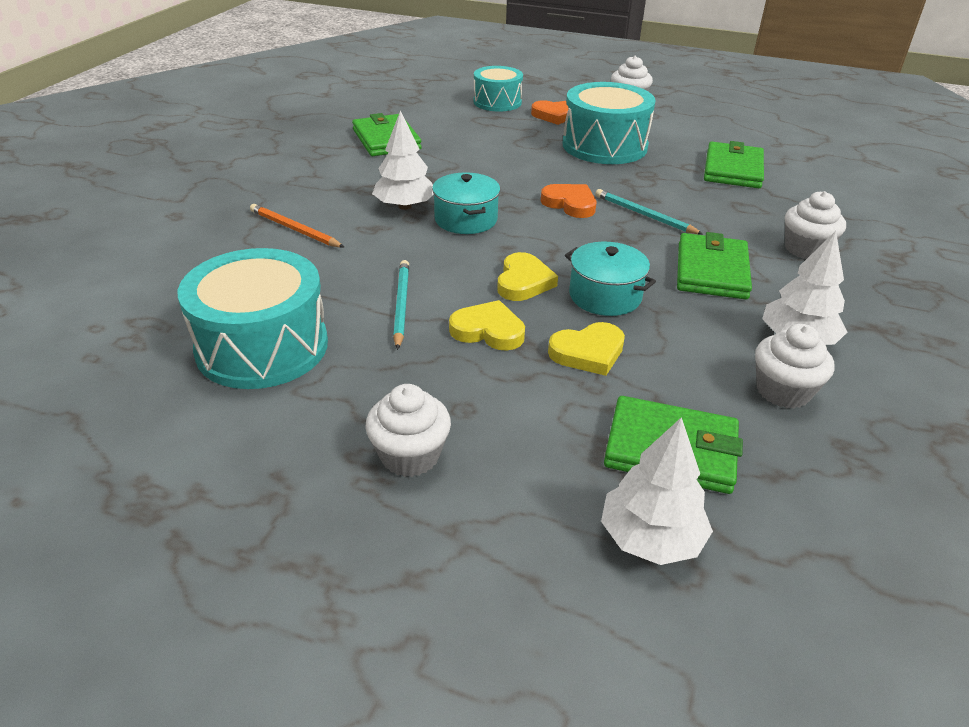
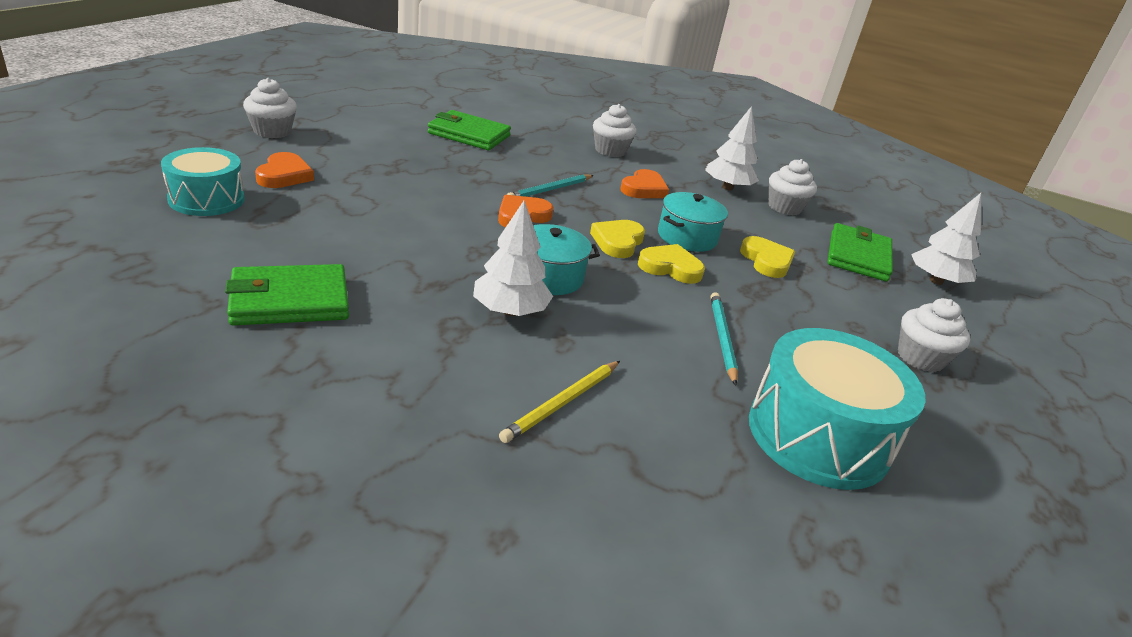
camera: 90 degrees left, 5 degrees down
(294, 229) = (562, 403): orange pencil -> yellow pencil
(401, 305) = (722, 338): turquoise pencil -> turquoise pencil turned 90 degrees clockwise
(488, 331) = (750, 298): yellow heart -> yellow heart (617, 242)
(604, 146) = (390, 171): turquoise drum -> none
(711, 271) = (644, 189): green wallet -> orange heart

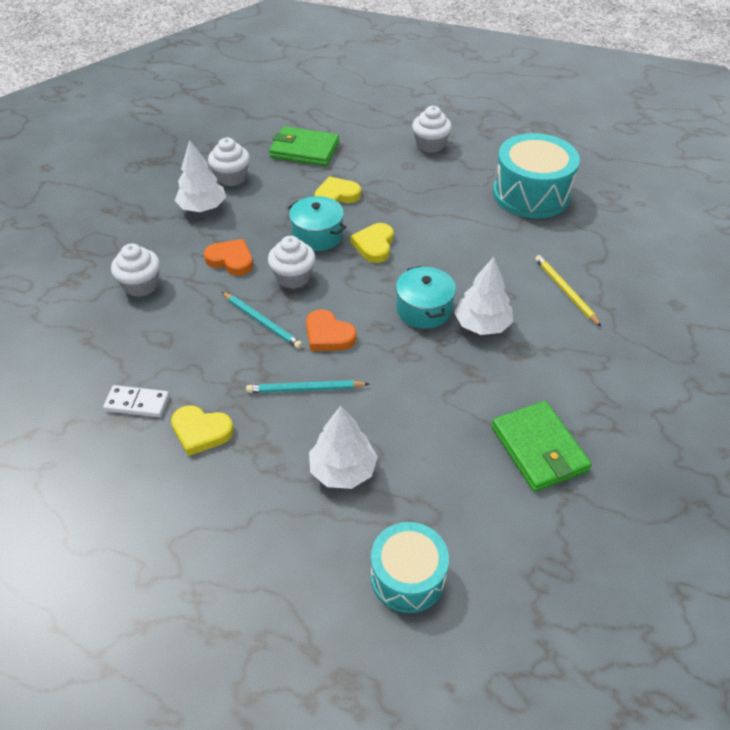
camera: 90 degrees left, 15 degrees up
(272, 131) = (200, 593): white cupcake -> white cupcake (293, 277)
(284, 175) = (322, 533): orange heart -> none
(469, 135) = (137, 403): green wallet -> white domino
(562, 403) = (565, 291): yellow pencil -> yellow pencil turned 150 degrees counterclockwise
(617, 242) = (346, 274): yellow heart -> yellow heart (201, 432)
(722, 338) = (457, 224): turquoise pencil -> turquoise pencil (305, 389)
(936, 281) = (324, 120): white tree -> white tree (343, 470)

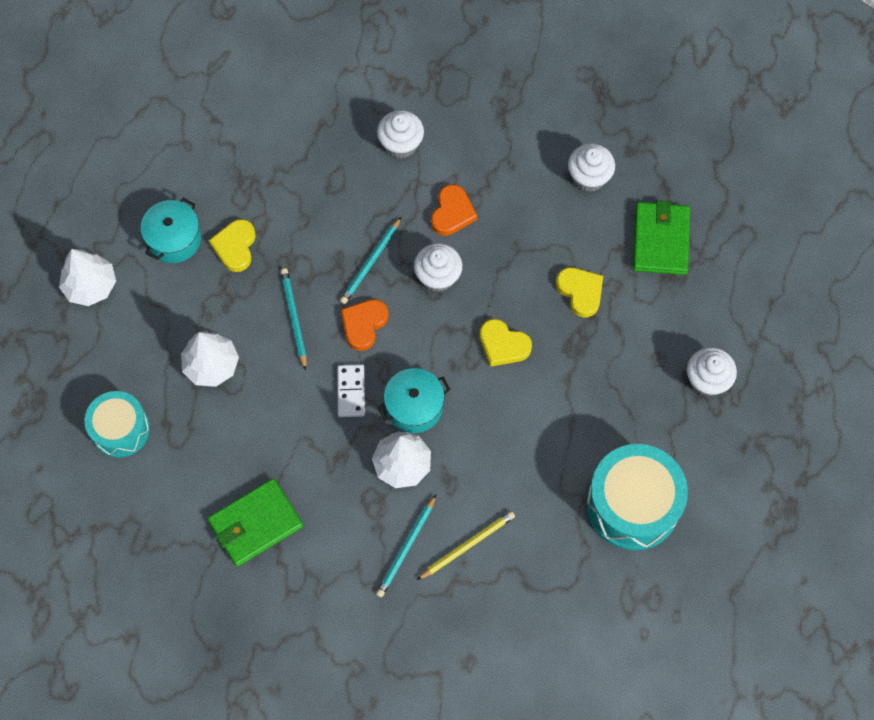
camera: 80 degrees right, 20 degrees up
(137, 403) = (258, 188): white domino -> white domino (351, 391)
(202, 207) = (529, 163): white tree -> white tree (90, 286)
(317, 235) = (508, 286): turquoise pot -> turquoise pot (174, 239)
(374, 245) = (503, 345): yellow heart -> yellow heart turned 150 degrees counterclockwise
(567, 332) = (406, 548): none -> turquoise pencil

